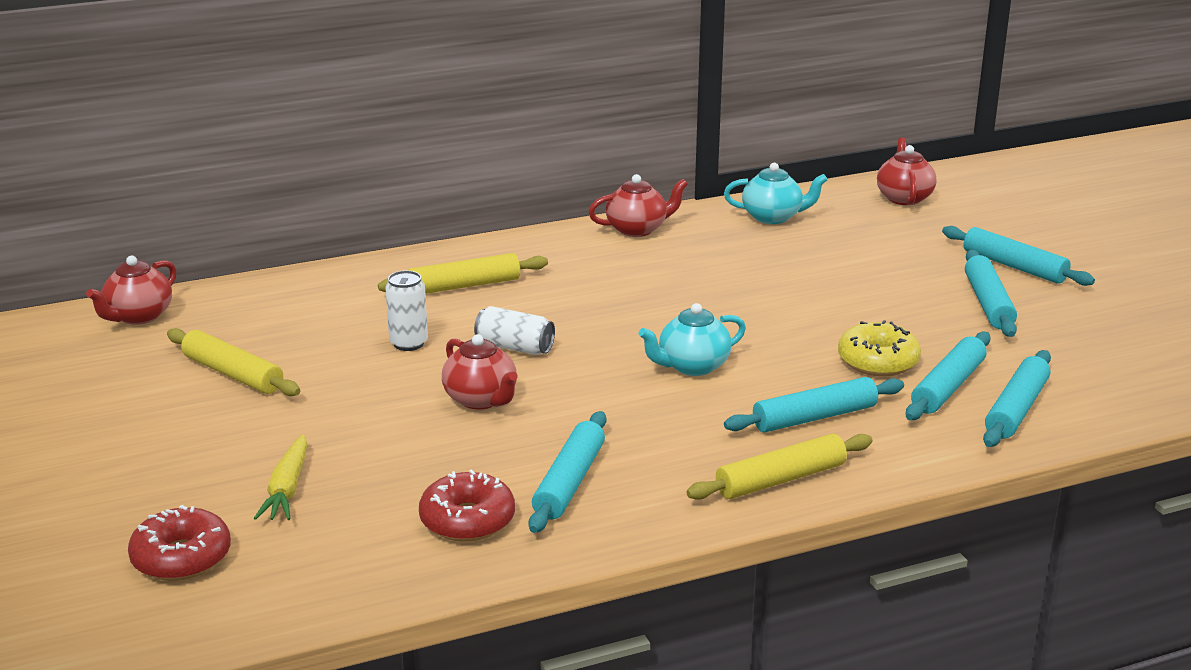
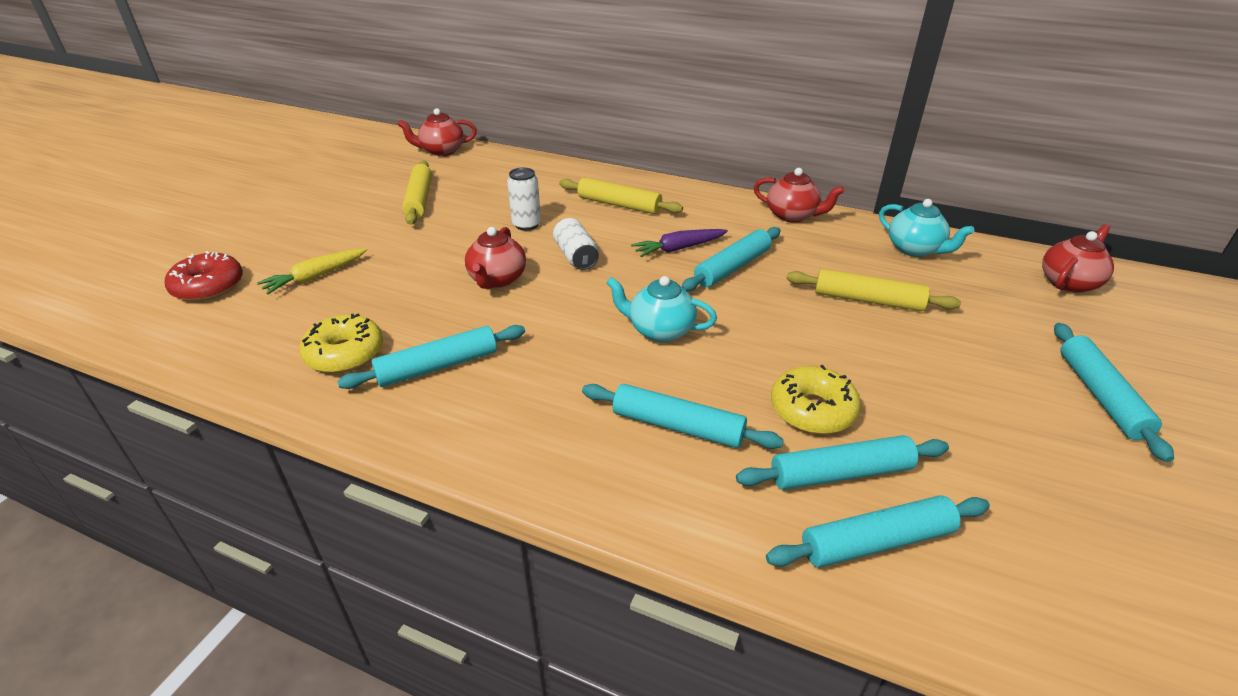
camera: 45 degrees right, 10 degrees up
(467, 520) = (345, 354): red donut -> yellow donut
(592, 299) = (678, 249): none -> purple carrot
(780, 479) = (562, 461): yellow rolling pin -> yellow rolling pin (868, 300)
(988, 303) = (1013, 416): turquoise rolling pin -> turquoise rolling pin (732, 267)

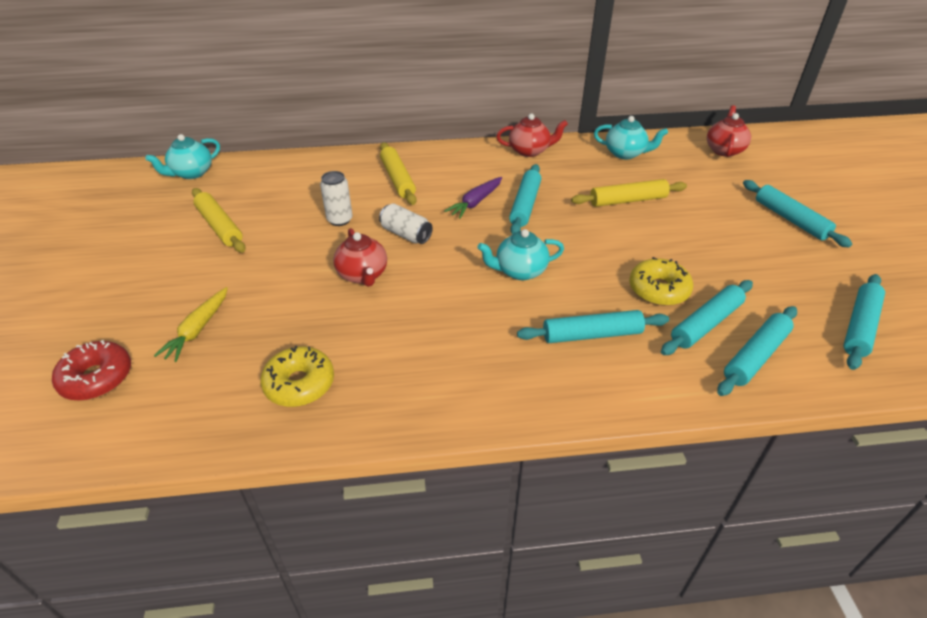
camera: 30 degrees left, 5 degrees up
(438, 366) = (387, 362): turquoise rolling pin -> turquoise rolling pin (859, 326)
(442, 151) = (191, 173): red teapot -> turquoise teapot
(619, 204) = (398, 179): yellow rolling pin -> yellow rolling pin turned 75 degrees clockwise

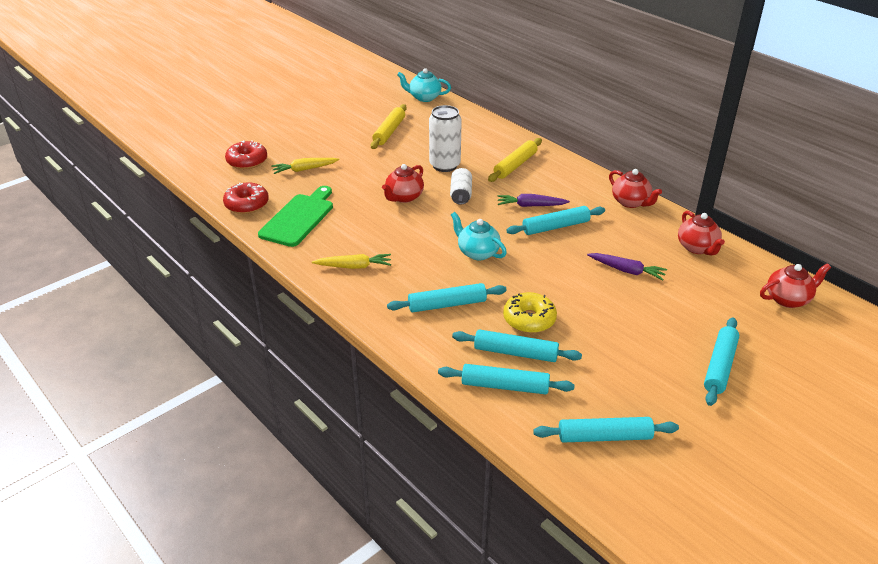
camera: 55 degrees right, 5 degrees down
(202, 425) = (247, 204): none -> red donut
(299, 384) = (299, 218): yellow donut -> green cutting board
(340, 220) = (445, 165): white can -> white can, size x1.56
(456, 378) = (354, 266): none -> yellow carrot
(591, 334) = (447, 304): turquoise rolling pin -> turquoise rolling pin turned 60 degrees counterclockwise
(625, 153) = (697, 248): turquoise teapot -> red teapot
(628, 200) = (627, 271): yellow rolling pin -> purple carrot

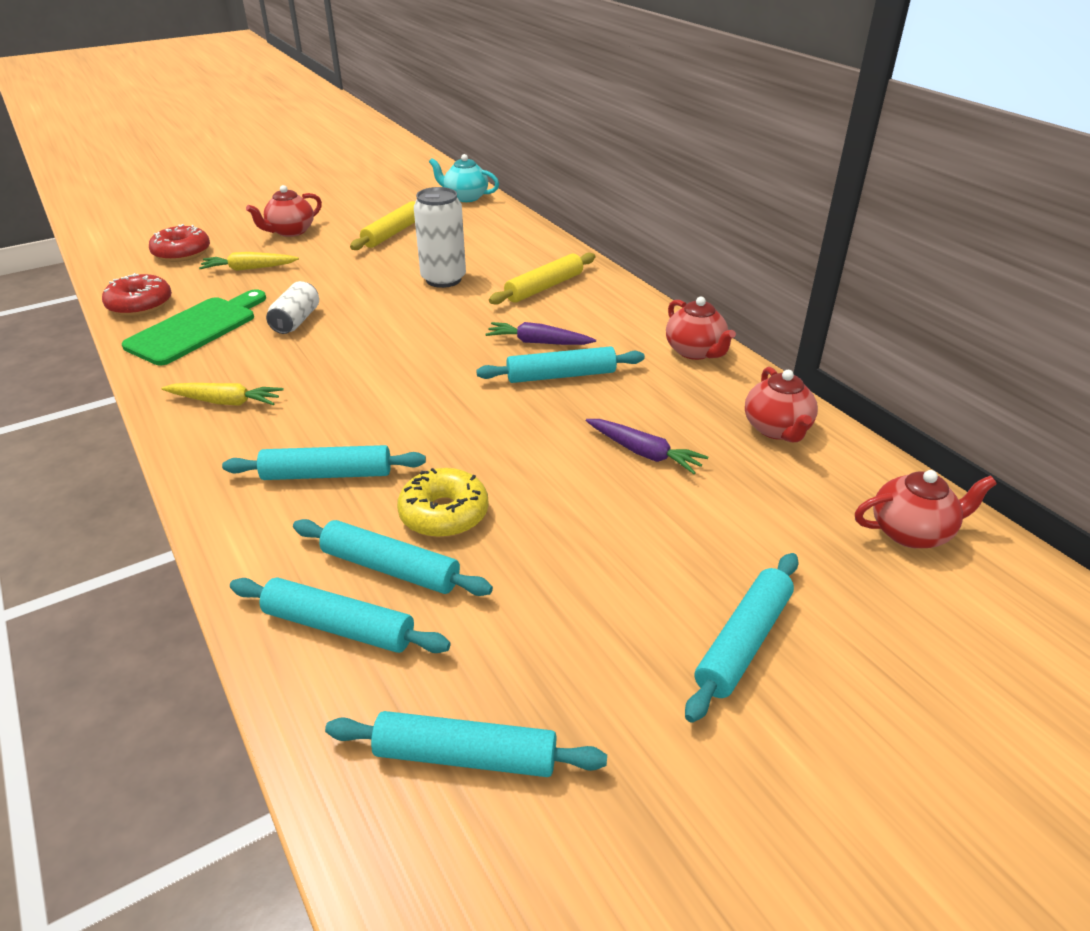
camera: 10 degrees right, 0 degrees up
(404, 197) = (360, 315): red teapot -> red teapot (290, 231)
(461, 194) = (444, 318): white can -> white can (296, 321)
(477, 252) = (421, 401): turquoise teapot -> none

